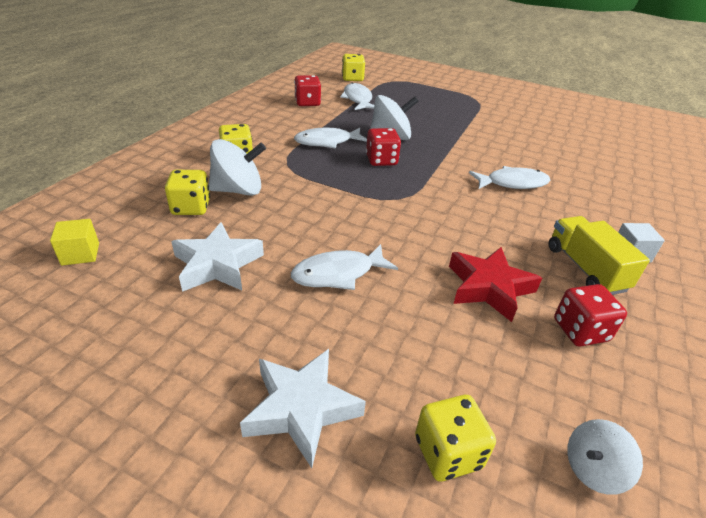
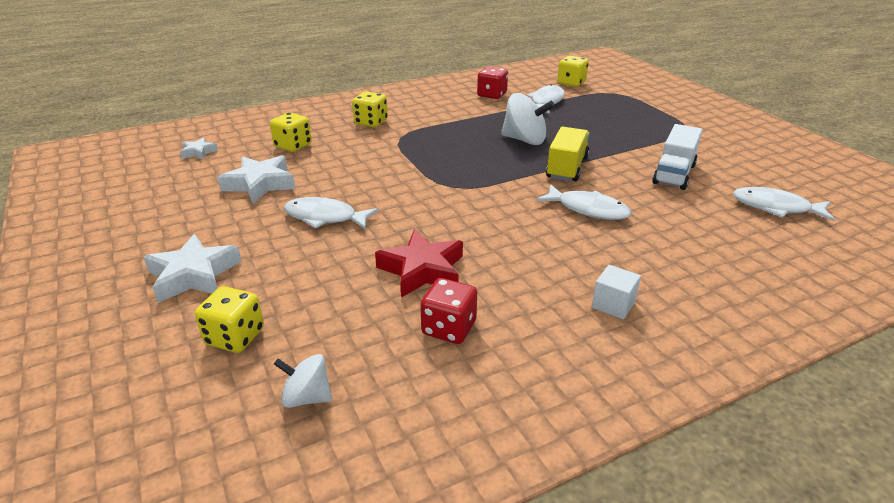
camera: 40 degrees right, 5 degrees down
(80, 254) = (198, 152): yellow cube -> white star
(238, 190) = (339, 144): white spinning top -> none
(327, 142) = (460, 129): white fish -> white fish (776, 207)
(381, 160) = (485, 155): red dice -> none
(518, 137) = (674, 174): none -> white truck
(585, 268) = (538, 294): yellow truck -> yellow truck (567, 168)

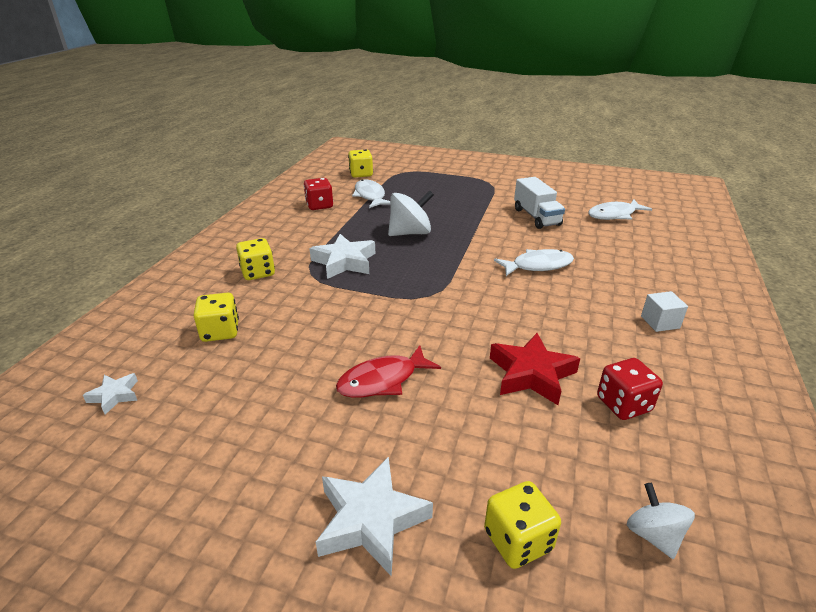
camera: 45 degrees left, 0 degrees up
(260, 184) = (259, 387): white star -> white star (344, 262)
(307, 397) = (653, 535): white spinning top -> white spinning top turned 105 degrees clockwise
(325, 217) = (383, 380): white fish -> red fish
(567, 168) = (474, 241): yellow truck -> none

